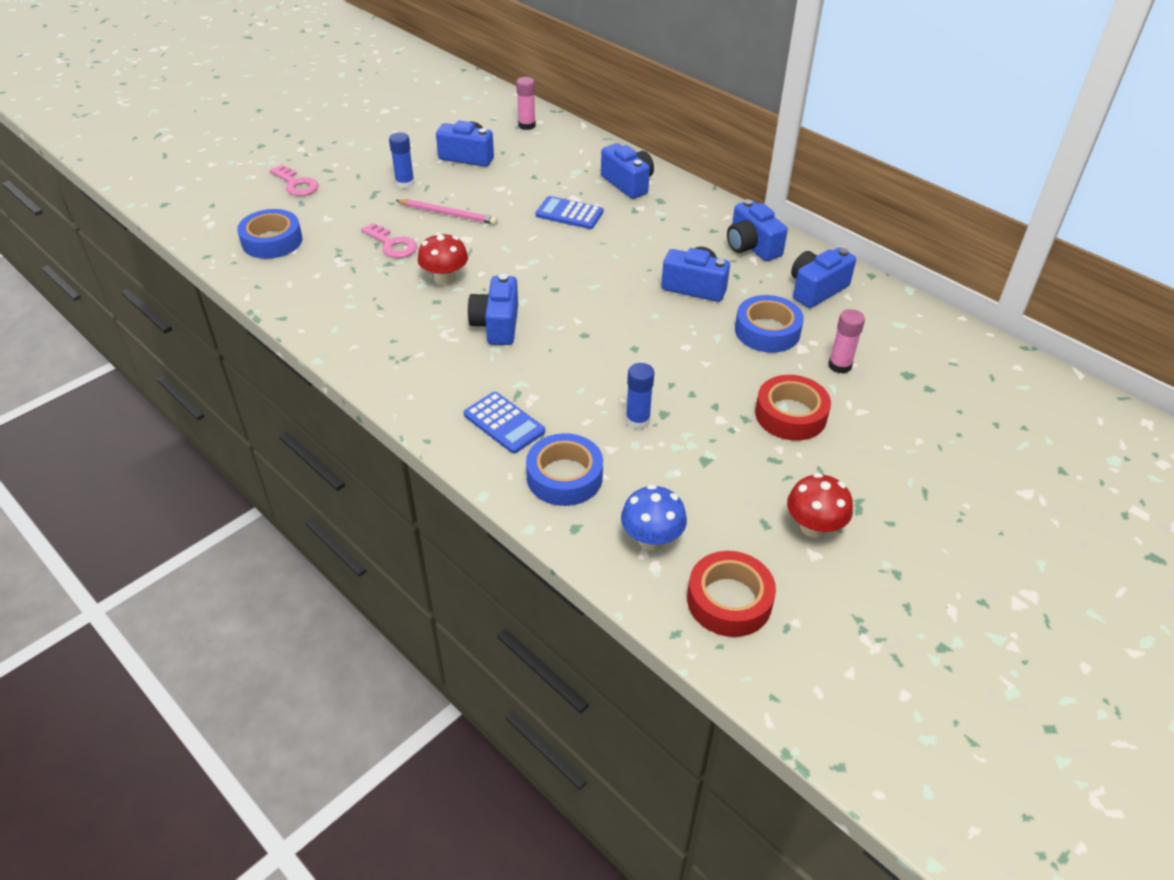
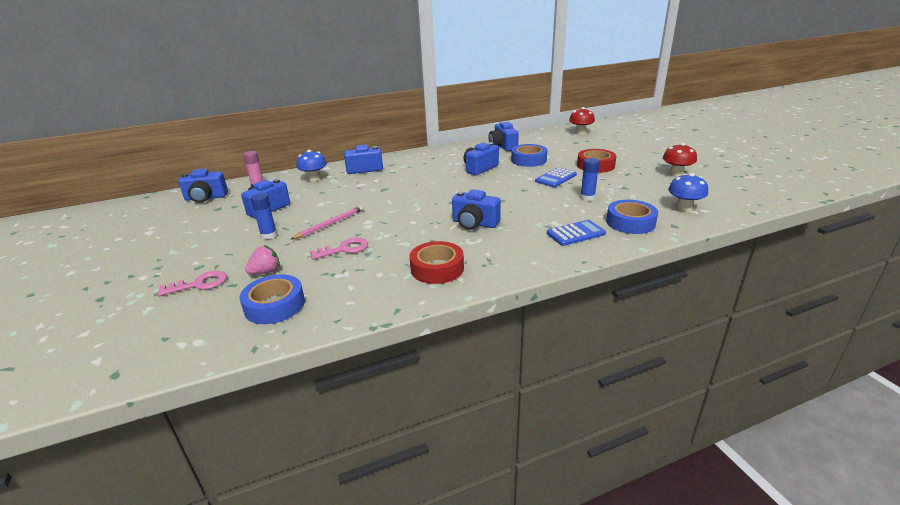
camera: 65 degrees left, 15 degrees down
(329, 212) = (266, 272): none -> pink strawberry
(445, 279) = (408, 234): red mushroom -> red mushroom (580, 132)
(569, 214) = (376, 188): blue calculator -> blue calculator (556, 178)
(572, 156) = (314, 179): none -> blue mushroom
(729, 600) = (727, 197): red tape -> red tape (437, 268)
(752, 246) = (456, 152): blue camera -> blue camera (206, 198)
(839, 366) = (563, 151): pink glue stick -> none

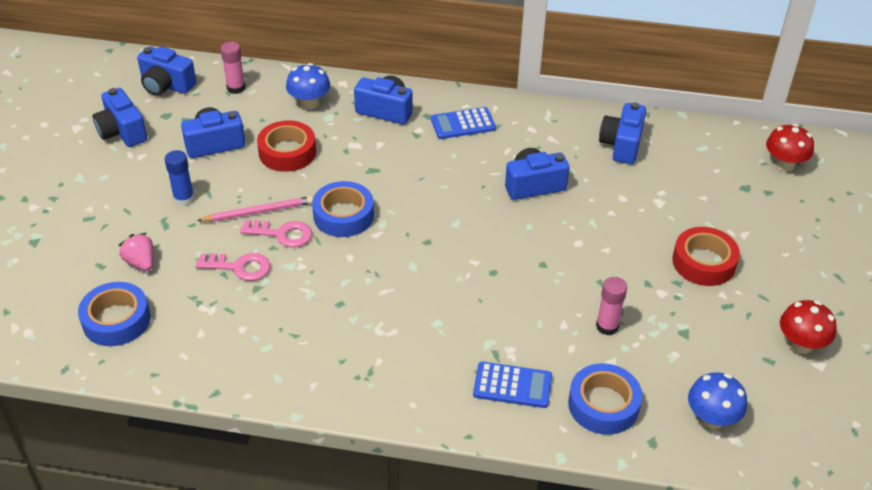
camera: 30 degrees right, 15 degrees up
(199, 284) = (73, 248): pink key -> pink key (282, 234)
(266, 272) = (141, 262): pink strawberry -> pink strawberry turned 120 degrees counterclockwise
(437, 268) = (304, 354): red tape -> red tape (287, 152)
(474, 223) = (415, 300): blue camera -> blue camera (122, 132)
(528, 160) = (622, 199): blue tape -> blue tape (343, 215)
(556, 178) = (613, 261): blue calculator -> blue calculator (463, 124)
(587, 197) = (607, 326): blue glue stick -> pink glue stick

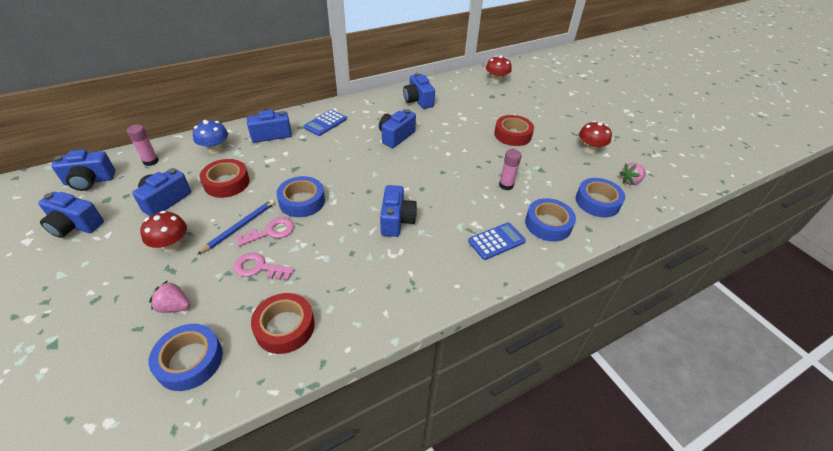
camera: 40 degrees left, 0 degrees up
(184, 198) = (172, 246): blue glue stick -> red mushroom
(212, 339) = (285, 327): none -> red tape
(239, 267) = (259, 268): pink key -> pink key turned 135 degrees counterclockwise
(258, 212) = (240, 227): pink pencil -> blue pencil
(423, 295) = (396, 220): none -> blue camera
(711, 418) = (597, 202): blue mushroom -> blue tape
(804, 421) = (630, 181): none -> pink strawberry

